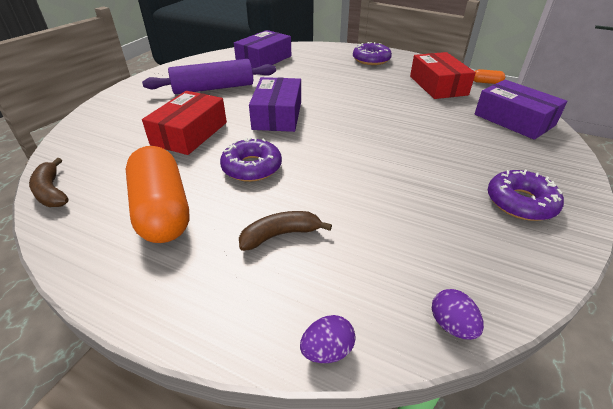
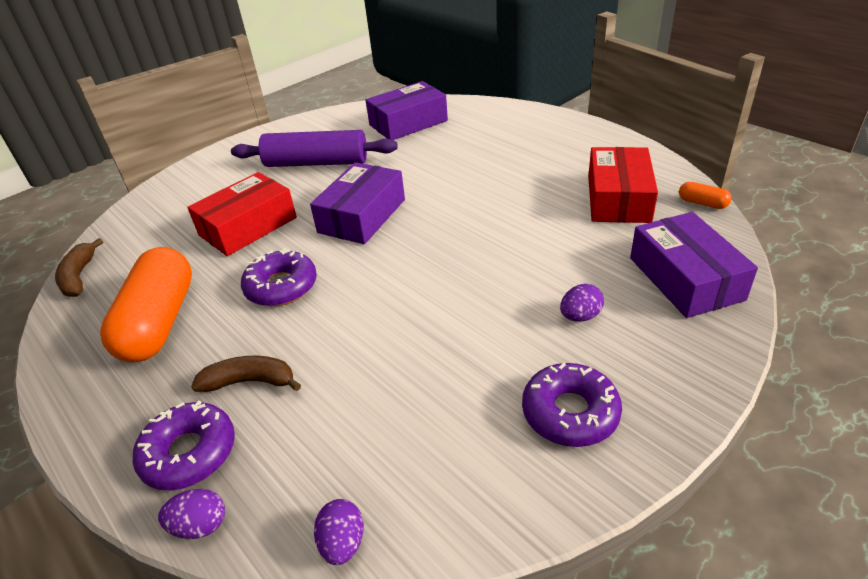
camera: 25 degrees right, 0 degrees up
(371, 60) = (555, 139): purple donut -> purple donut (189, 453)
(475, 149) = (580, 316): none -> purple egg

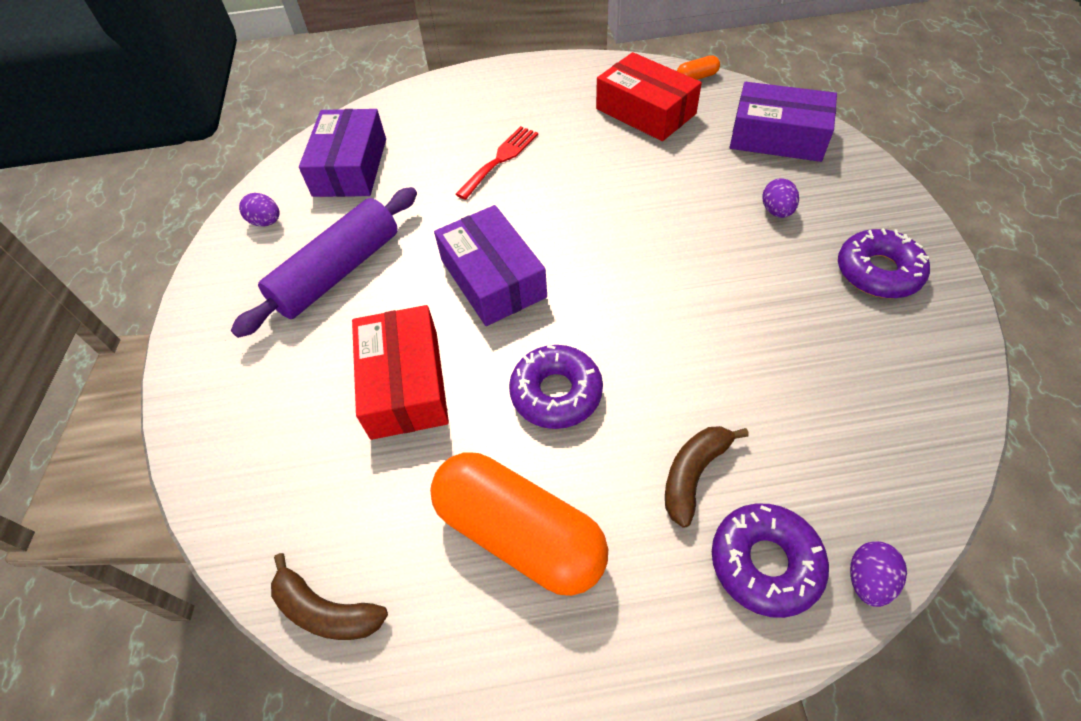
camera: 55 degrees left, 15 degrees up
(343, 543) = (938, 473): purple egg -> purple egg (266, 222)
(479, 166) = (500, 159): none -> red fork

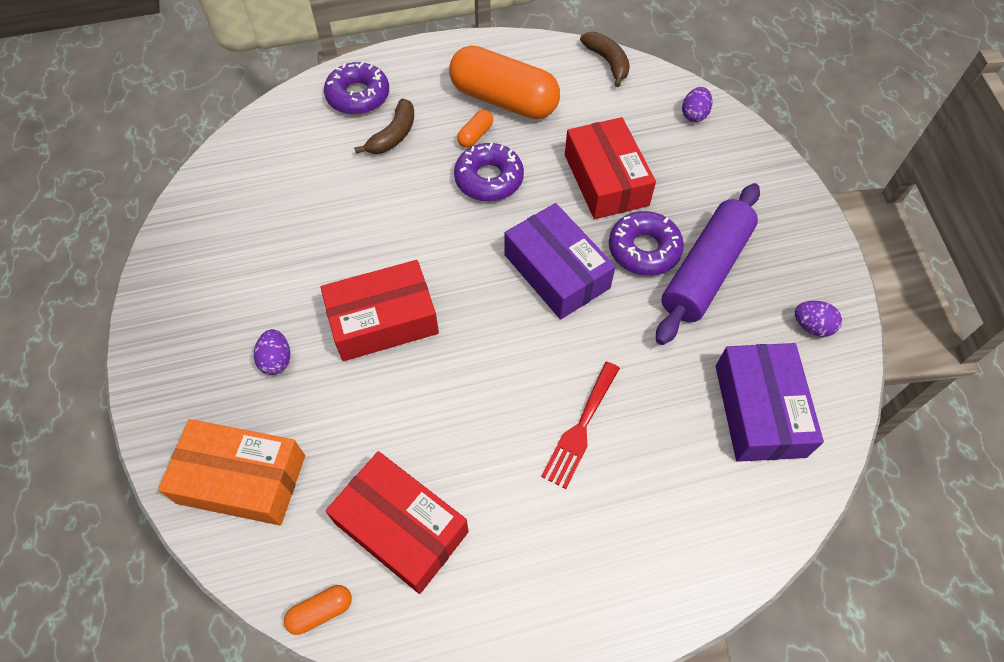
camera: 170 degrees right, 5 degrees up
(326, 610) = (607, 62): brown banana -> brown banana turned 45 degrees clockwise
(569, 466) = (475, 135): none -> orange capsule
(677, 240) = (383, 320): none -> red box
(777, 137) = (241, 479): purple box -> orange box
(868, 580) = (302, 92): purple egg -> purple egg (694, 115)
(878, 272) = (206, 292): purple donut -> purple donut (644, 249)

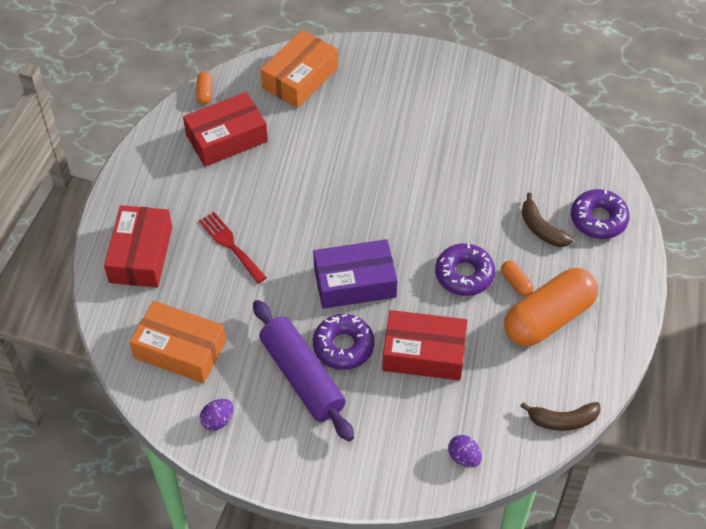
camera: 115 degrees right, 5 degrees down
(276, 360) = (370, 110): purple egg -> none
(383, 320) = (370, 171): red box -> red box (141, 255)
(759, 410) = (180, 349): purple box -> orange box

